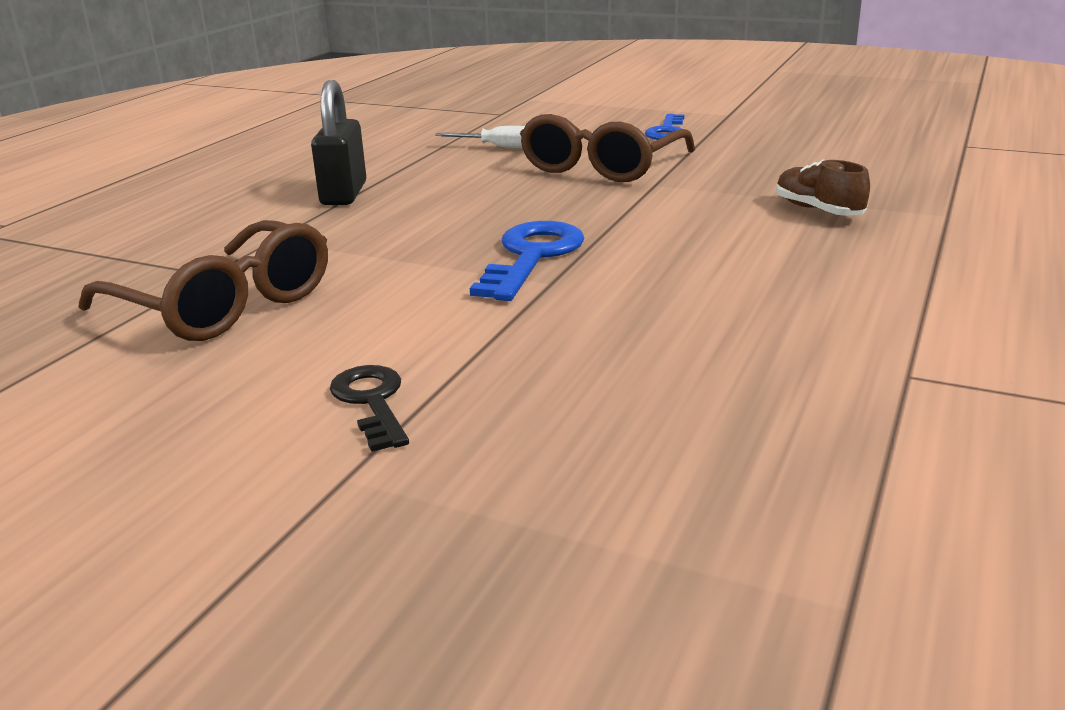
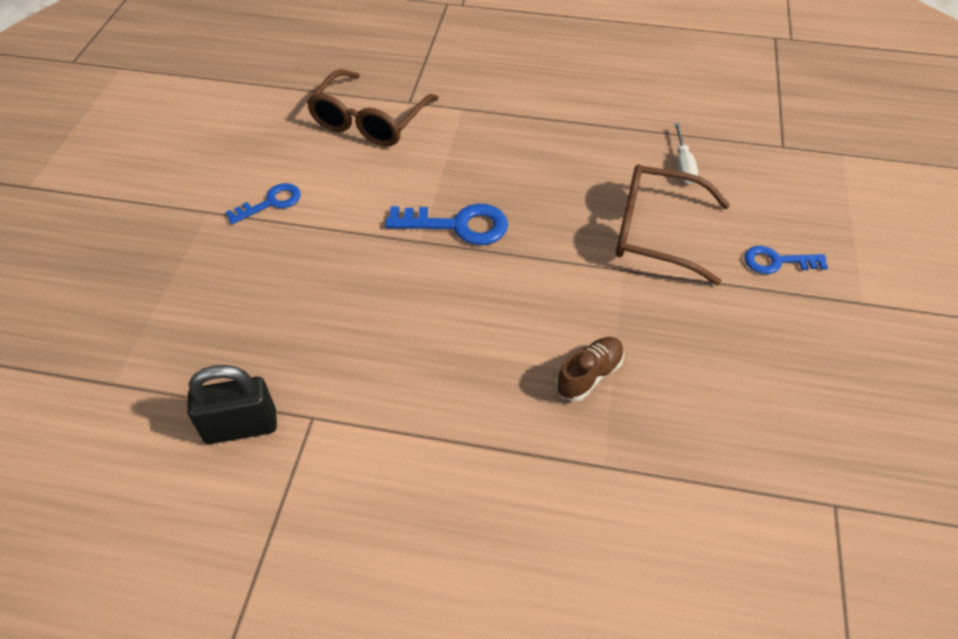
camera: 75 degrees right, 25 degrees up
(344, 194) = (548, 114): black padlock -> black padlock (241, 427)
(372, 402) = (271, 203): black key -> blue key

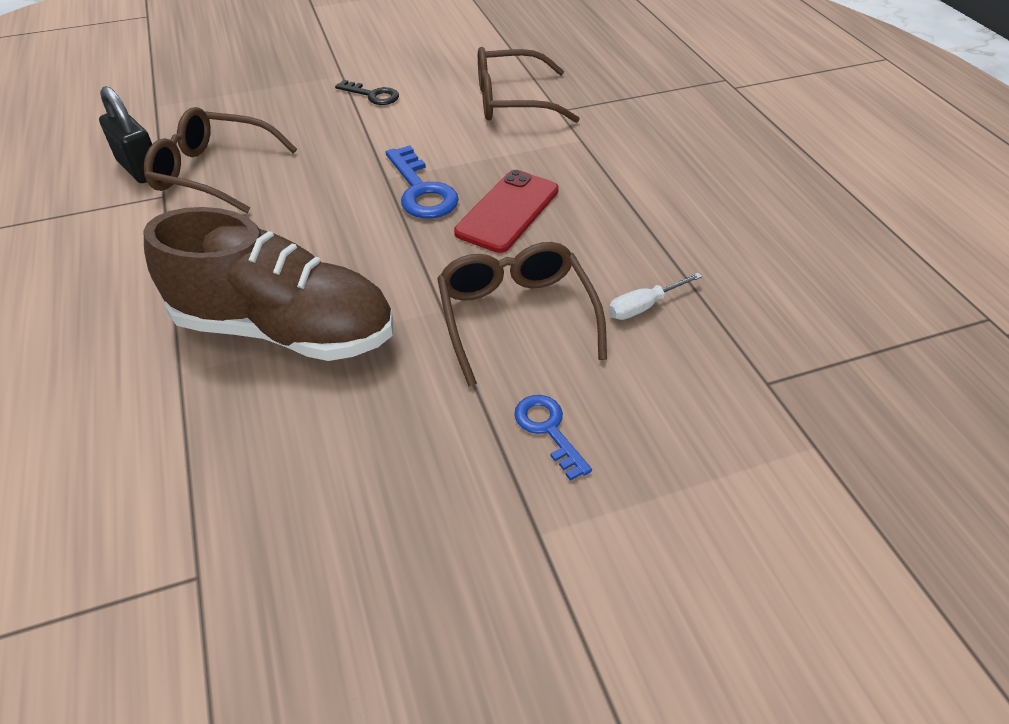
camera: 60 degrees right, 5 degrees down
(271, 203) = (372, 95): blue key -> black key
(304, 364) = (213, 172): none -> brown glasses
(526, 186) = (507, 211): none -> red phone
(589, 375) = (285, 329): brown shoe -> brown shoe, size x2.49

